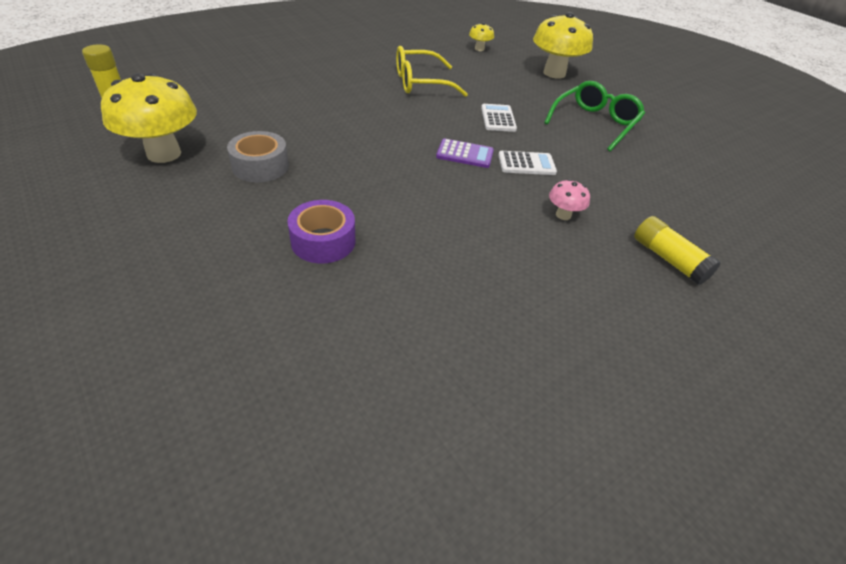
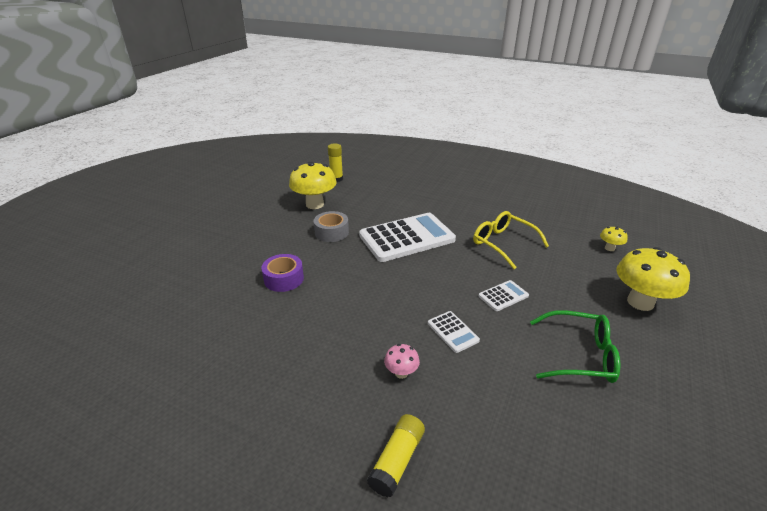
camera: 65 degrees right, 10 degrees down
(344, 123) = (407, 238): none -> white calculator
(465, 154) = (429, 297): purple calculator -> none

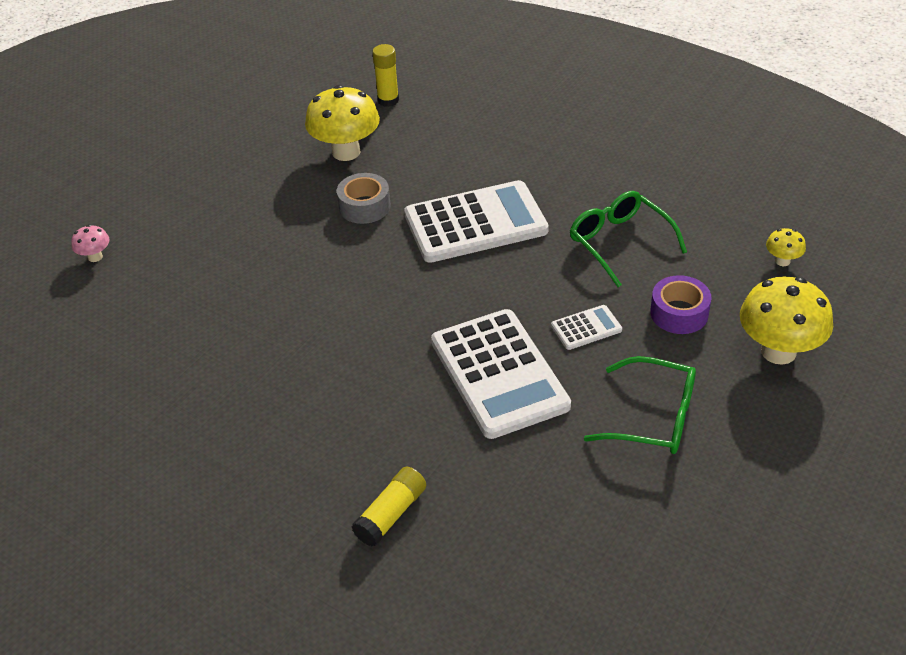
camera: 10 degrees right, 10 degrees up
(284, 279) = (287, 281): purple tape -> purple tape (679, 313)
(401, 373) = (418, 421): pink mushroom -> pink mushroom (95, 257)
(452, 332) = (499, 374): white calculator -> white calculator, size x2.28
(503, 243) = (619, 242): yellow glasses -> green glasses

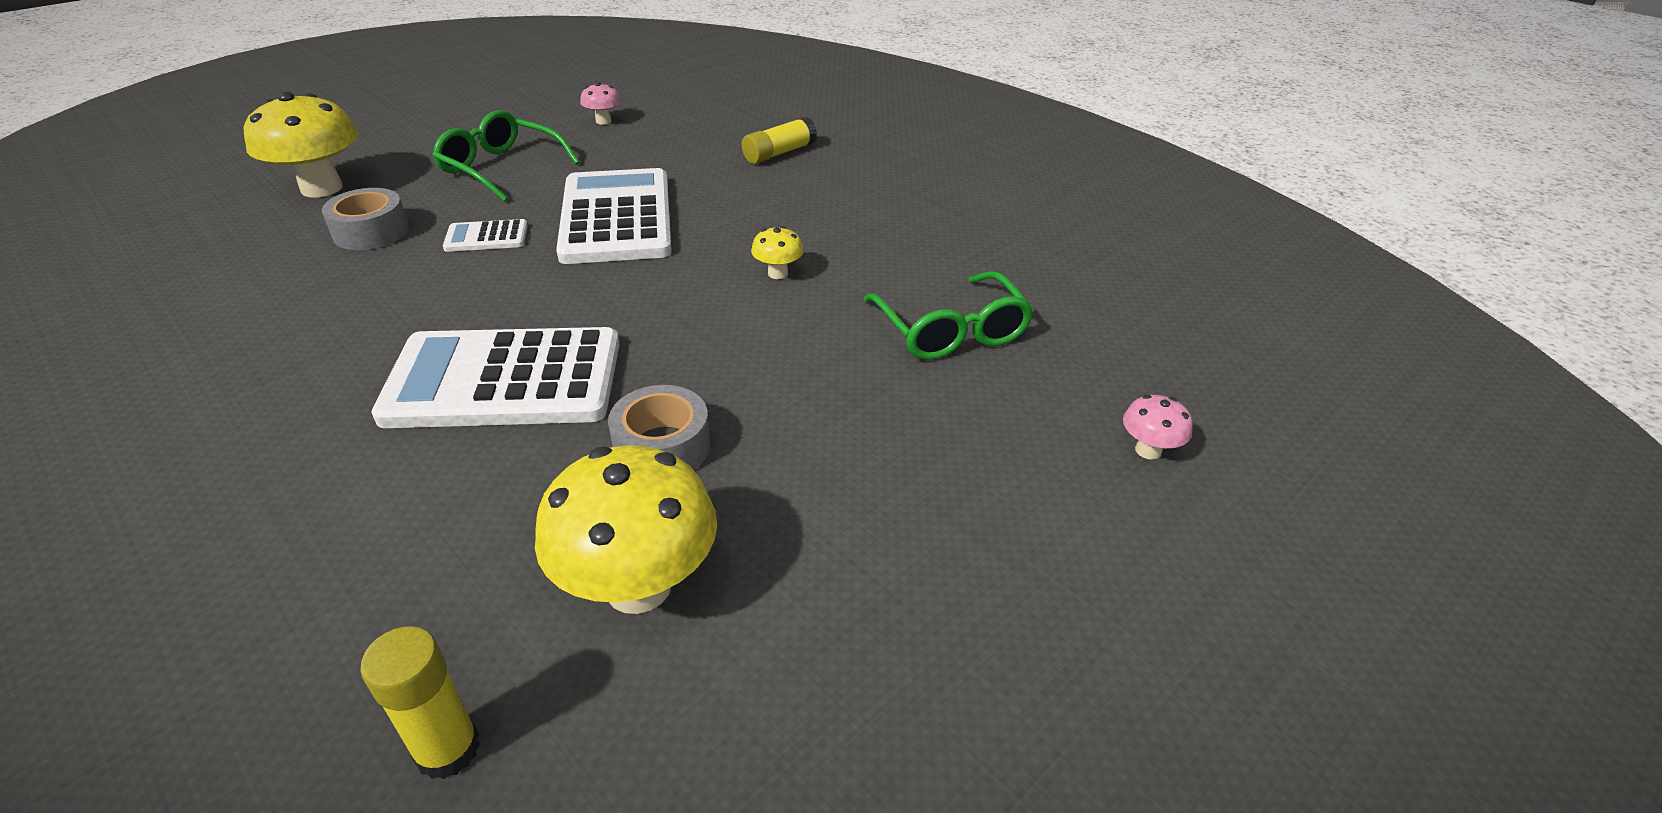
camera: 170 degrees left, 5 degrees down
(618, 532) = (603, 121): none -> pink mushroom
(619, 242) = (337, 313): green glasses -> green glasses (951, 331)
(679, 313) = (371, 232): purple tape -> grey tape
(782, 261) = (180, 256): yellow mushroom -> yellow mushroom (777, 273)

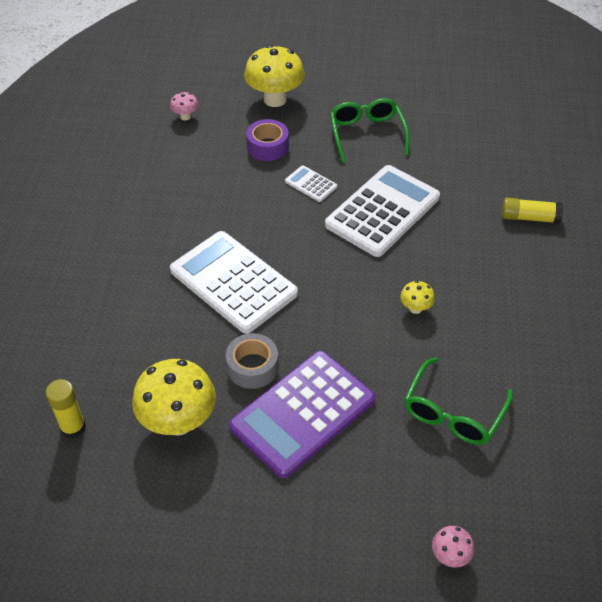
camera: 50 degrees right, 10 degrees up
(371, 232) = (268, 147): grey tape -> purple tape
(603, 121) = (459, 125): pink mushroom -> pink mushroom (185, 117)
(798, 446) = (302, 413): none -> purple calculator

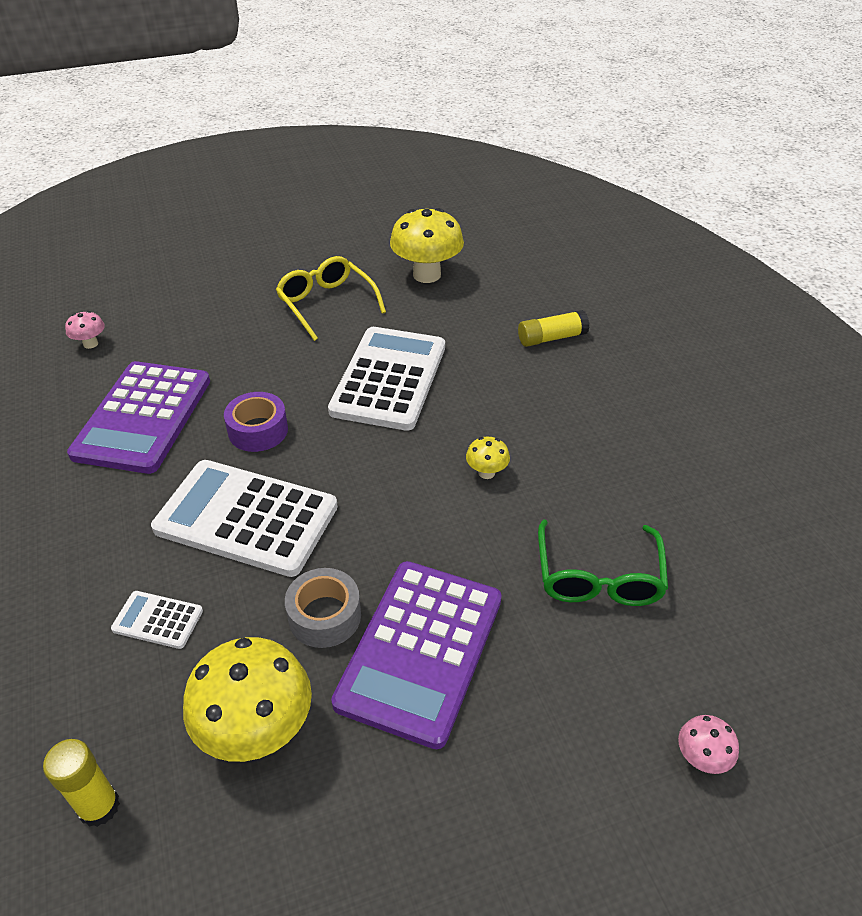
camera: 25 degrees left, 5 degrees down
(197, 185) = (143, 417): none -> purple calculator
(268, 147) = (214, 348): purple tape -> purple tape (258, 430)
(275, 99) = (197, 296): yellow mushroom -> yellow mushroom (427, 275)
(311, 184) = (288, 374): white calculator -> white calculator (158, 620)
(367, 134) = (326, 304): green glasses -> yellow glasses

